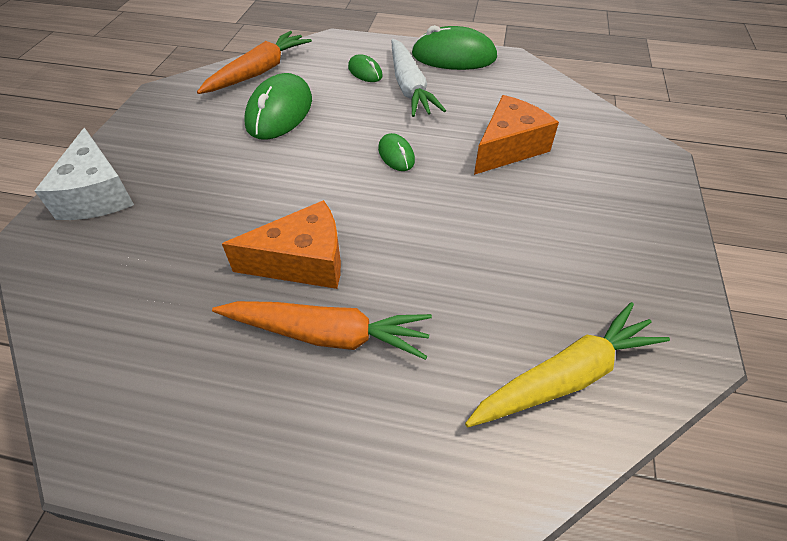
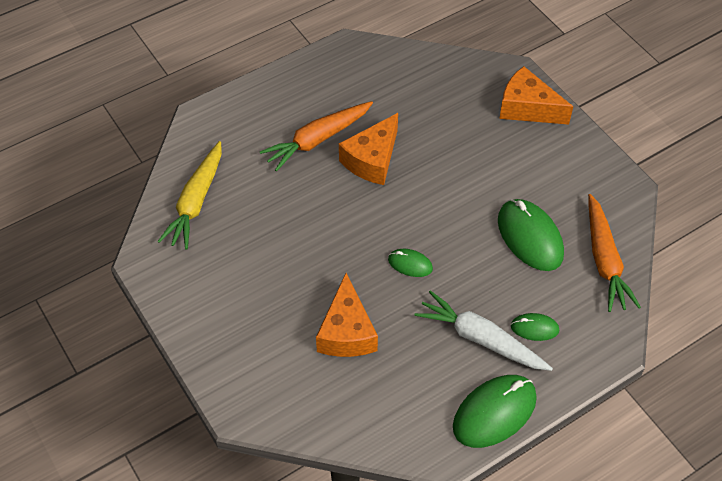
camera: 135 degrees right, 5 degrees up
(97, 194) = (527, 108): white cheese -> orange cheese

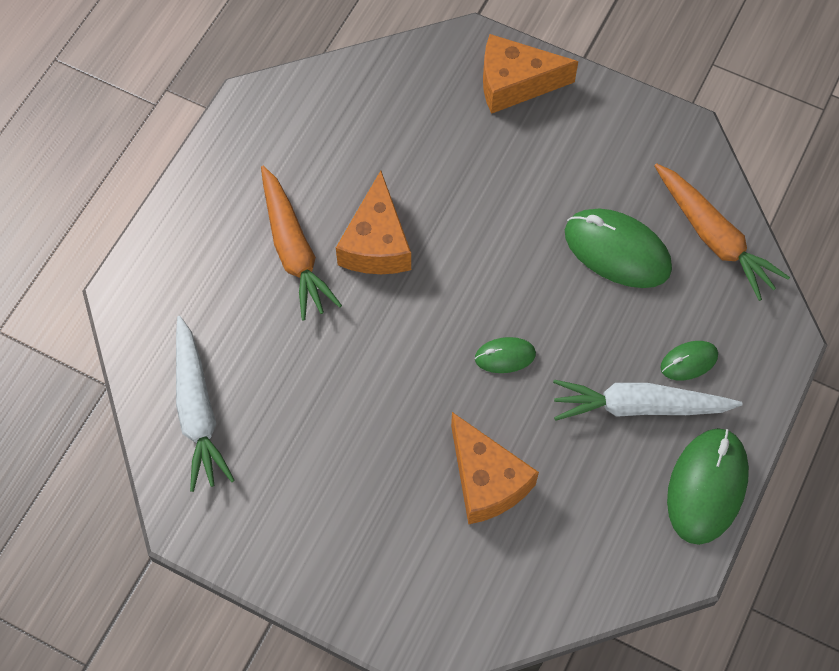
camera: 30 degrees left, 10 degrees up
(196, 201) = (197, 410): yellow carrot -> white carrot
(317, 140) = (293, 250): orange carrot -> orange carrot turned 45 degrees counterclockwise

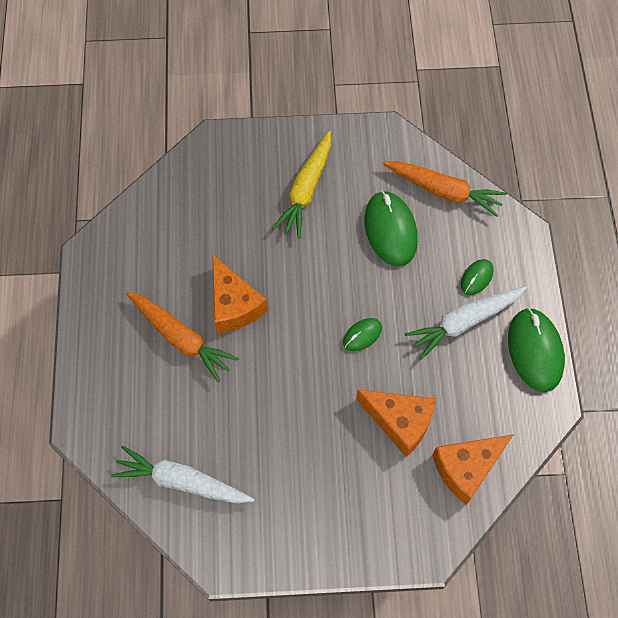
camera: 30 degrees left, 0 degrees up
(197, 410) = (182, 481): white carrot -> white carrot turned 150 degrees clockwise
(515, 83) = (259, 153): orange cheese -> orange cheese (467, 468)
(544, 153) = (306, 190): none -> yellow carrot
(617, 251) = (390, 230): green mouse -> green mouse turned 75 degrees clockwise

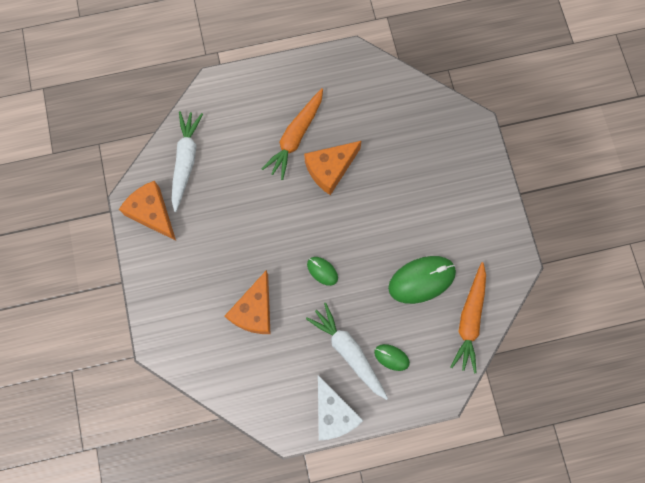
camera: 80 degrees right, 10 degrees up
(306, 190) = (445, 205): yellow carrot -> none
(467, 468) = (225, 367): orange cheese -> orange cheese (152, 213)
(535, 351) = (333, 413): green mouse -> white cheese

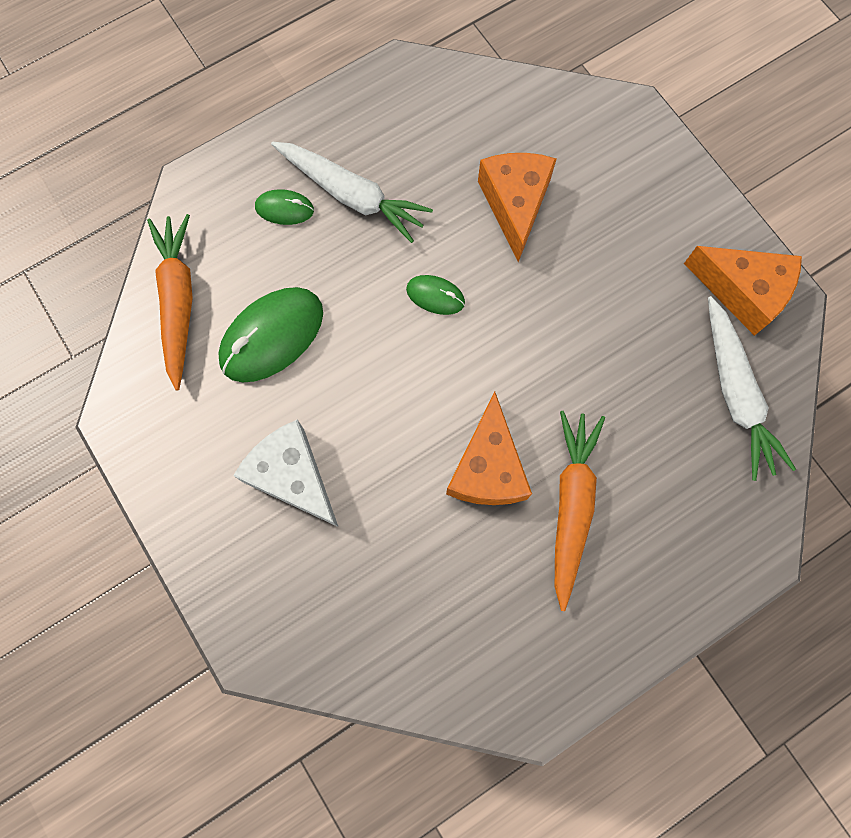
camera: 160 degrees right, 0 degrees up
(330, 169) = (487, 467): orange cheese -> orange cheese turned 150 degrees clockwise
(333, 413) = (344, 110): white cheese -> white cheese (293, 476)

